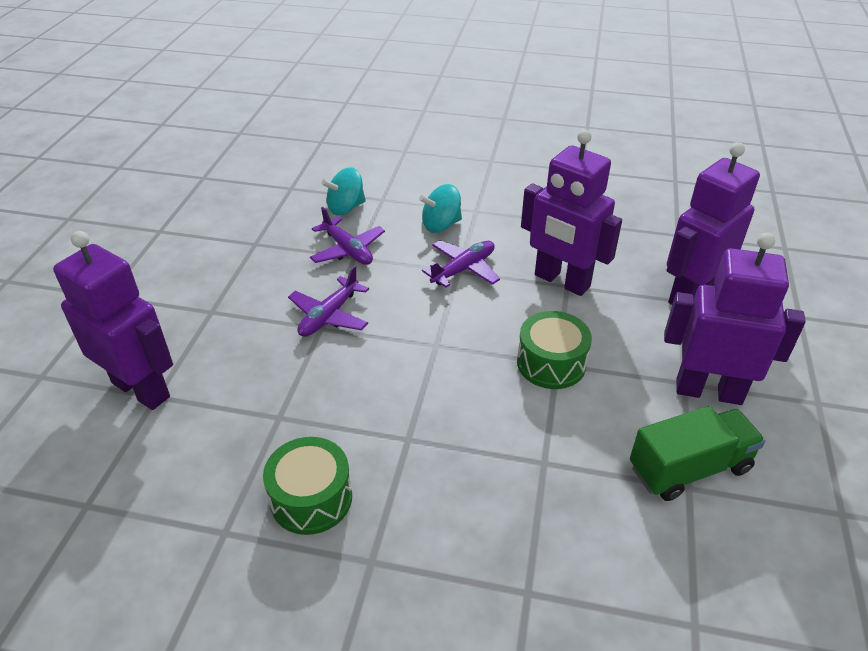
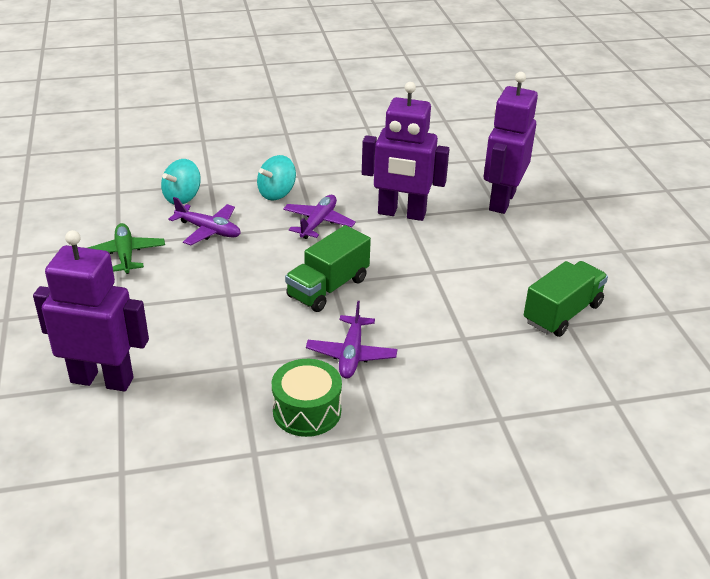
camera: 25 degrees left, 5 degrees down
(253, 256) = (125, 255): none -> green plane
(329, 316) = (229, 284): purple plane -> purple plane (351, 354)
(427, 350) = (328, 288): none -> green truck
(551, 363) = (428, 272): green drum -> none
(708, 391) = (548, 262): purple robot -> none

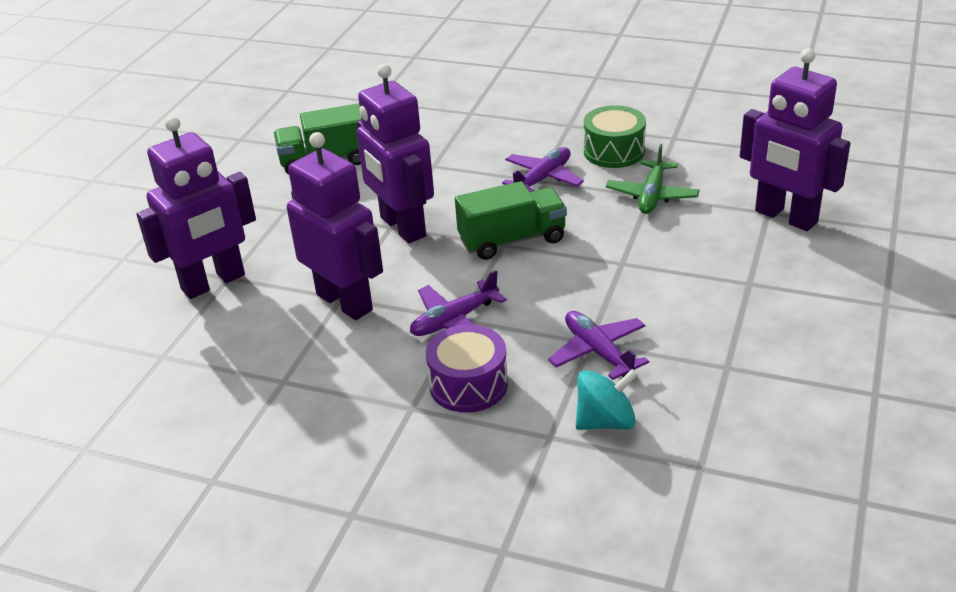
camera: 145 degrees left, 0 degrees up
(125, 255) = (722, 348): green plane -> green plane (652, 195)
(277, 193) = (468, 385): turquoise spinning top -> purple drum
(424, 273) = (402, 227): none -> purple robot

